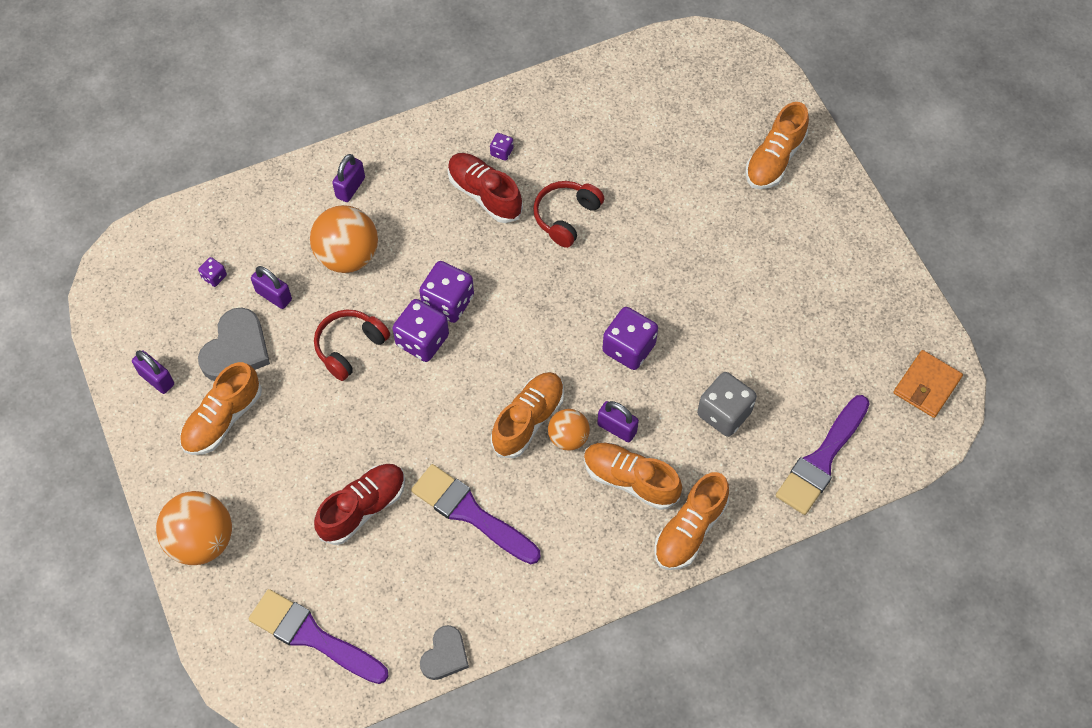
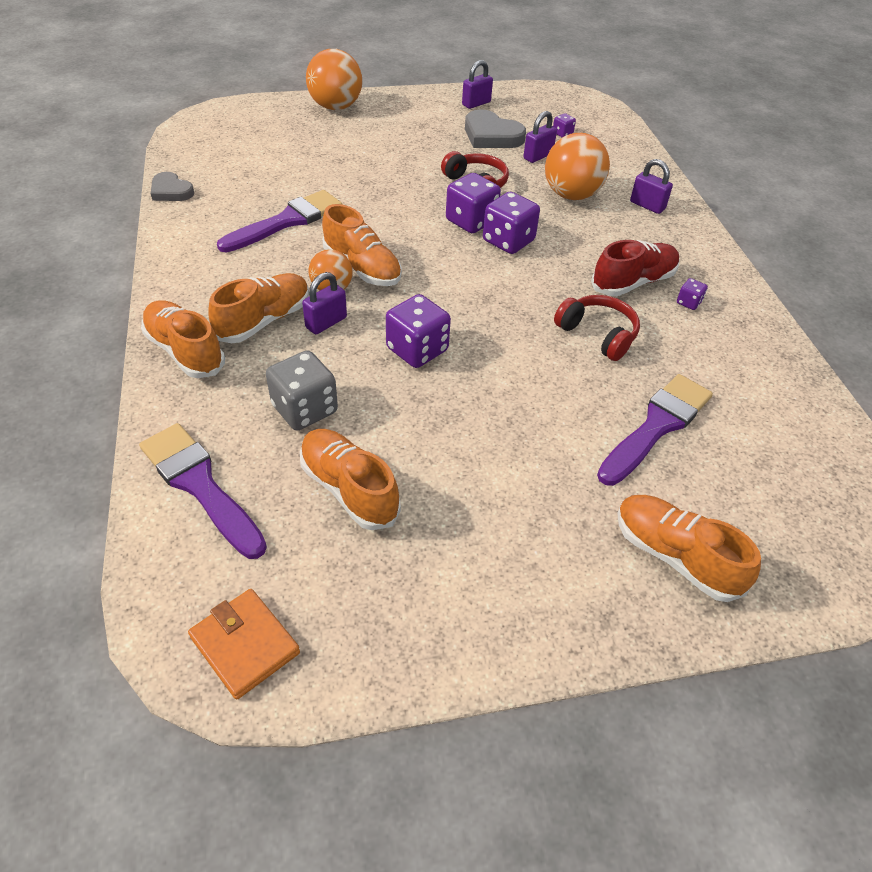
camera: 100 degrees right, 15 degrees down
(223, 419) = (431, 124): orange shoe -> orange shoe (349, 489)
(312, 636) = (231, 139): purple brush -> purple brush (657, 426)
(363, 508) = (322, 172): red shoe -> none

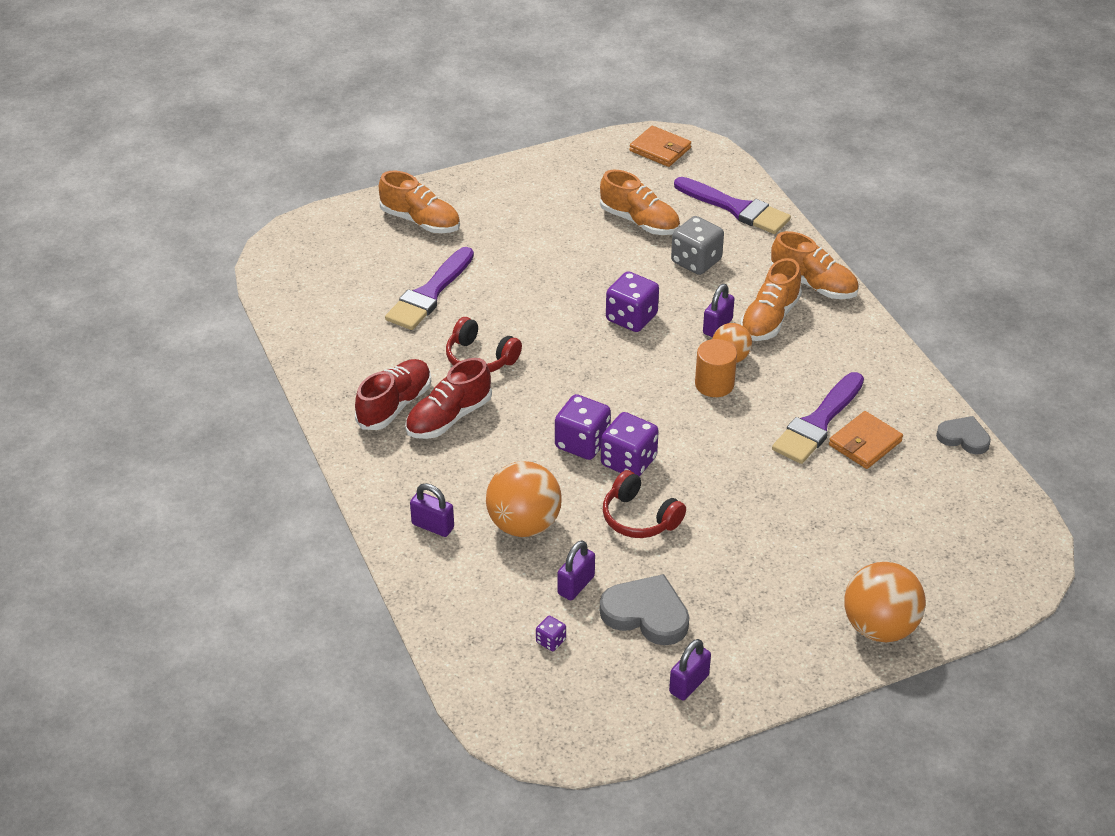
camera: 170 degrees right, 5 degrees down
(258, 201) = (865, 443): none -> orange wallet
(362, 267) = (714, 384): orange shoe -> orange cylinder
(688, 302) = (395, 405): purple dice -> red shoe

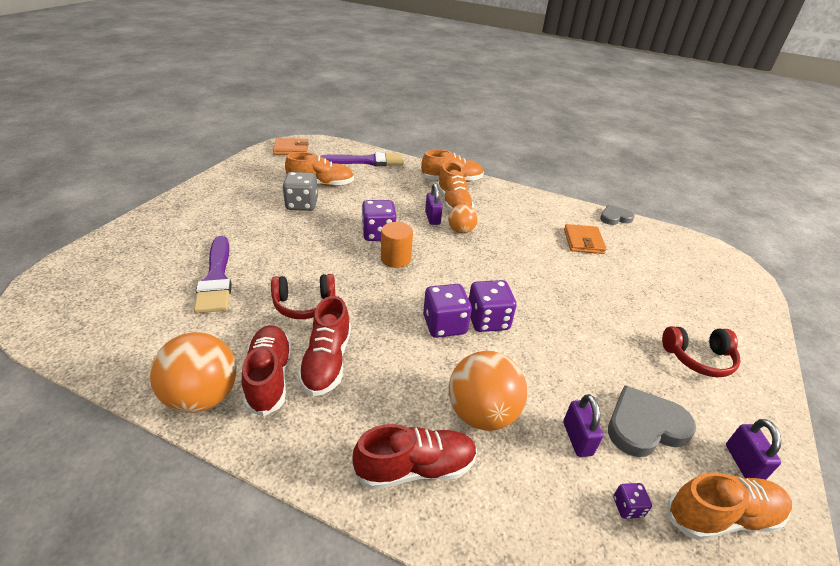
camera: 45 degrees left, 5 degrees down
(420, 221) = (162, 235): orange shoe -> orange shoe (722, 516)
(433, 526) = (415, 468): purple padlock -> red shoe
(639, 518) = (544, 355): red headphones -> red headphones (698, 358)
(696, 261) = (378, 191): grey dice -> grey dice (302, 204)
(714, 384) = (472, 248): orange cylinder -> orange cylinder (395, 259)
(818, 423) = (549, 242): purple brush -> none
(879, 627) = (745, 338): orange ball -> orange ball (202, 397)

